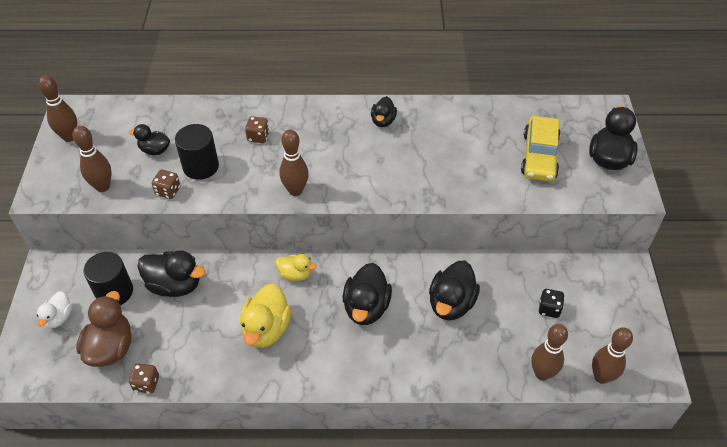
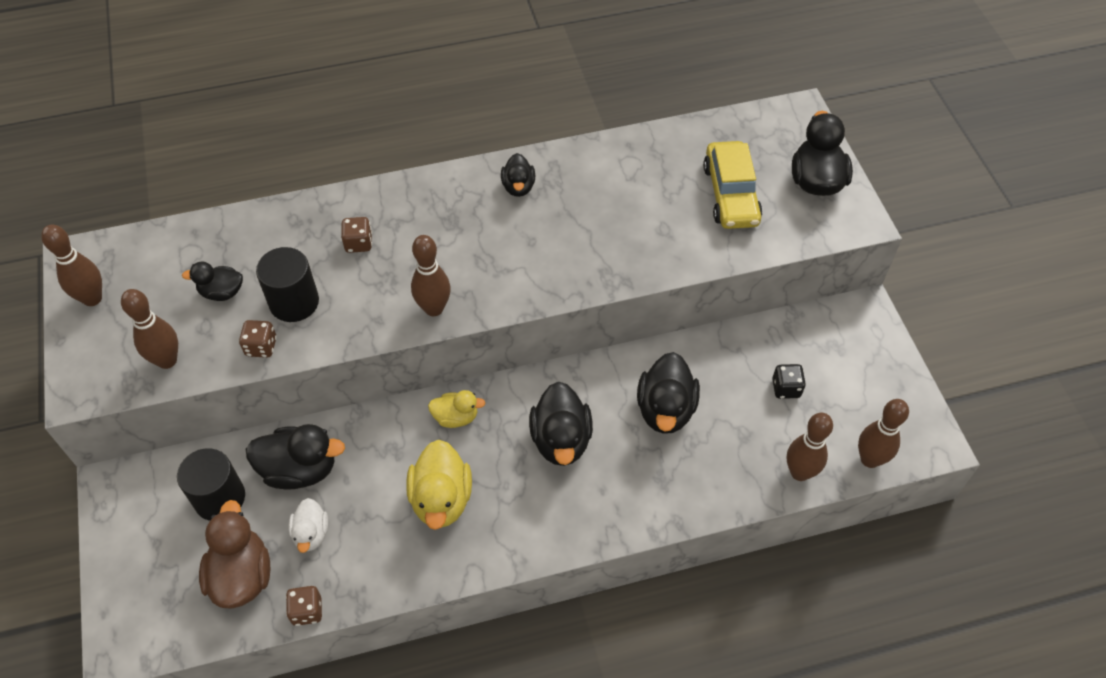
camera: 15 degrees left, 5 degrees up
(58, 318) = (154, 552): white duck -> white duck (311, 533)

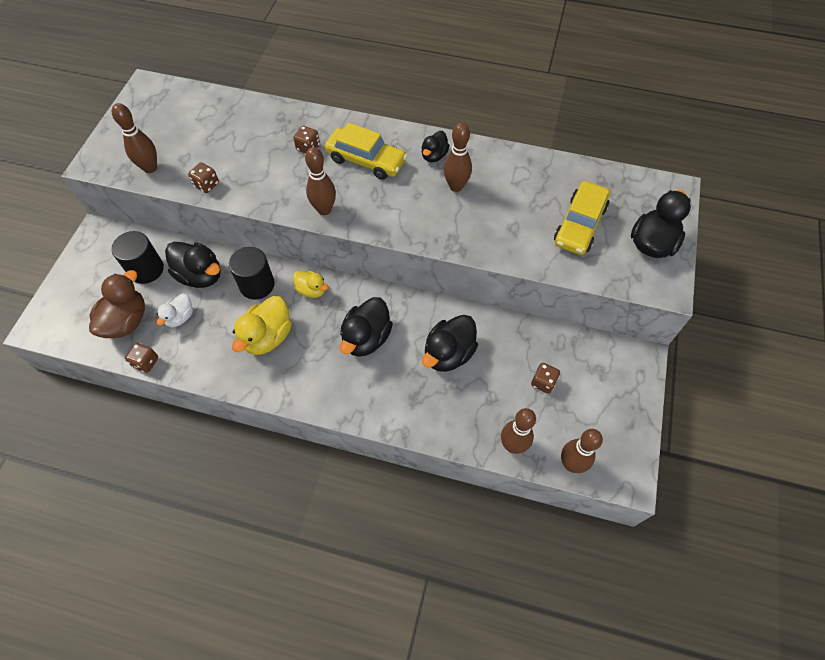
camera: 30 degrees right, 5 degrees up
(92, 298) = (137, 113): brown bowling pin -> brown bowling pin (456, 186)
(222, 292) = (208, 142): black duck -> none
(294, 302) = (244, 166): black cylinder -> black cylinder (257, 285)
(442, 227) = (366, 160): none -> yellow car
(786, 388) = (543, 382): black dice -> brown dice

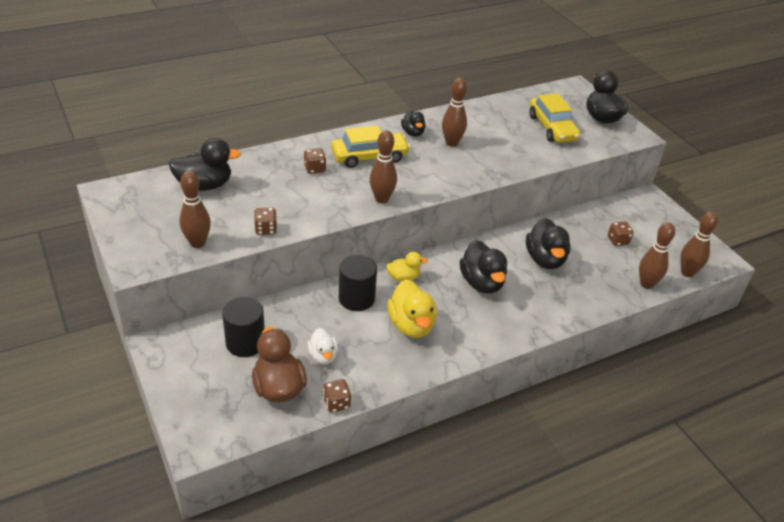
camera: 45 degrees left, 20 degrees down
(200, 275) = (301, 319): black duck -> black duck (204, 185)

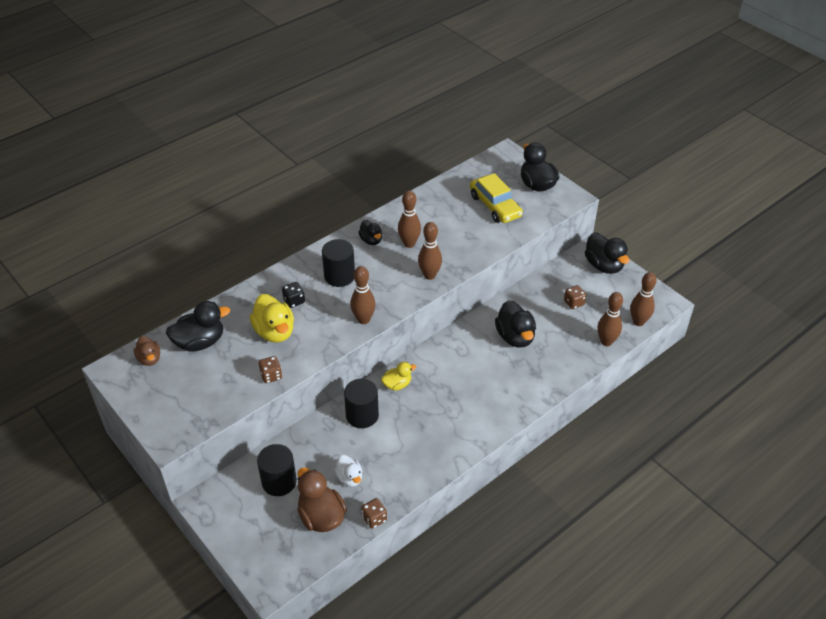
camera: 10 degrees left, 5 degrees up
(147, 189) = (149, 359): none -> brown duck
(197, 243) = (215, 404): brown bowling pin -> brown bowling pin (429, 275)
(315, 169) = (294, 301): brown dice -> black dice
(369, 156) = (339, 276): yellow car -> black cylinder
(411, 325) = (416, 430): yellow duck -> yellow duck (275, 332)
(482, 283) = (466, 374): black duck -> black duck (604, 265)

